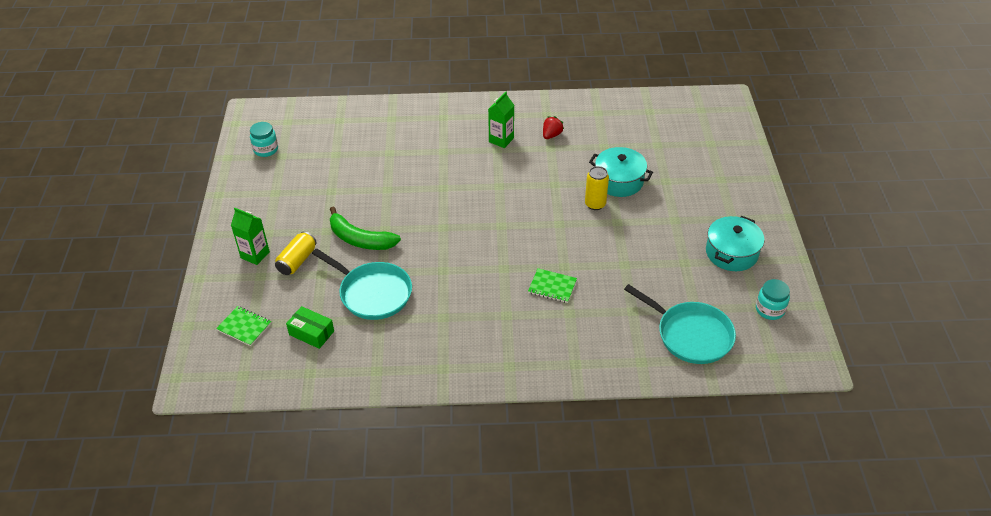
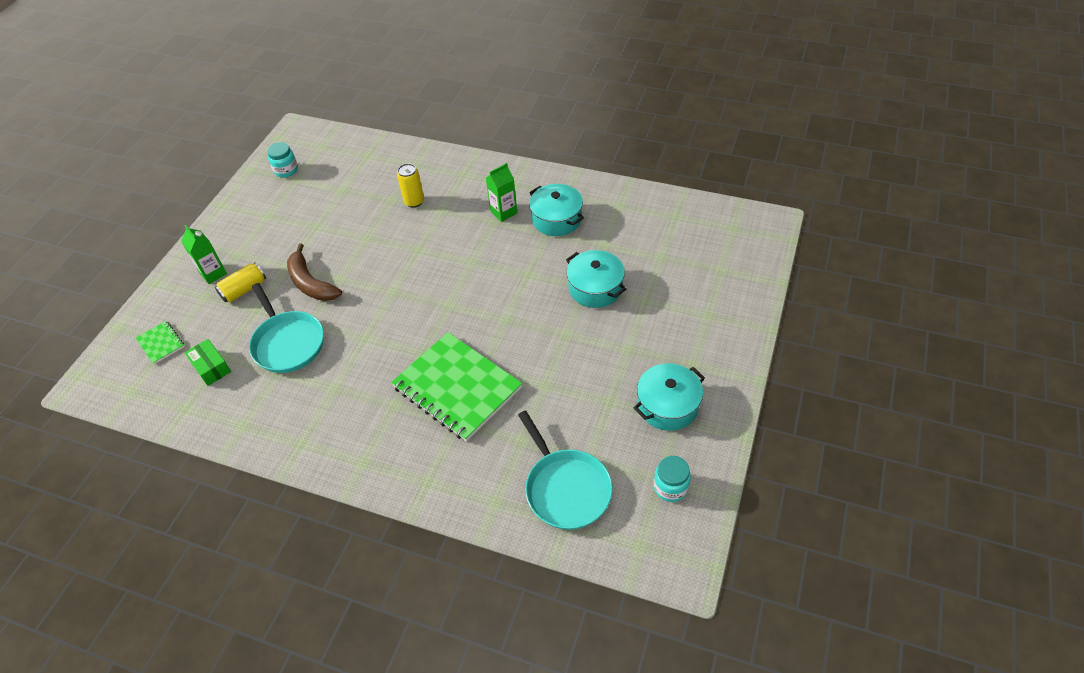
camera: 25 degrees right, 5 degrees up
(360, 239) = (311, 283): green banana -> brown banana
(551, 135) = (556, 219): red strawberry -> turquoise pot
(552, 286) = (457, 387): green notebook -> green notebook, size x2.30
(595, 204) = (555, 307): yellow can -> yellow can (414, 201)

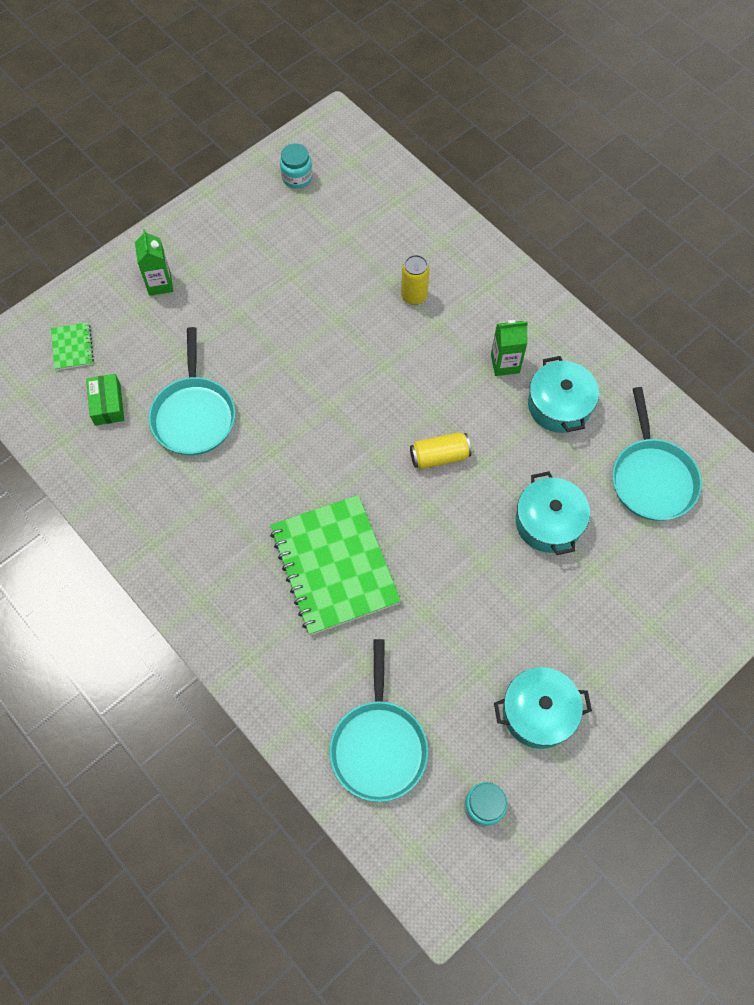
camera: 25 degrees right, 15 degrees up
(244, 290) = (181, 322): yellow can -> yellow can (439, 456)
(311, 283) = (252, 350): brown banana -> none
(647, 232) = (652, 478): none -> turquoise pan

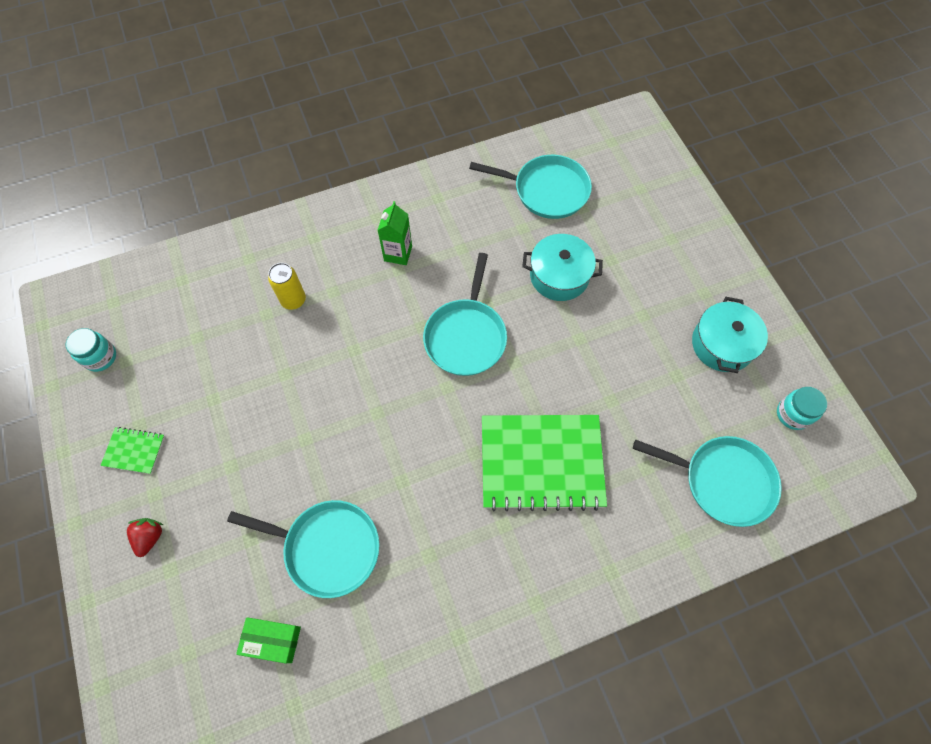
camera: 70 degrees left, 0 degrees up
(72, 347) = (179, 662): green notebook -> green notebook (134, 451)
(160, 284) = (150, 537): green carton -> red strawberry
(439, 456) = (466, 336): yellow can -> turquoise pan
(559, 405) = (455, 228): turquoise pot -> none

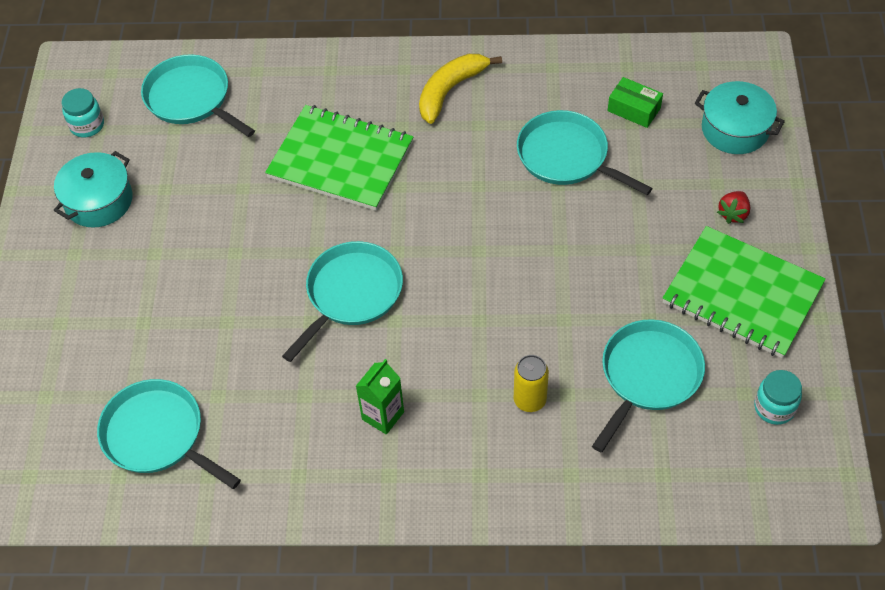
camera: 155 degrees left, 10 degrees down
(134, 451) = (742, 294): green notebook -> green notebook, size x2.30
(205, 350) = (648, 375): none -> turquoise pan
(474, 592) = (450, 90): none -> yellow banana
(559, 276) = (213, 324): turquoise pot -> turquoise pot (735, 129)

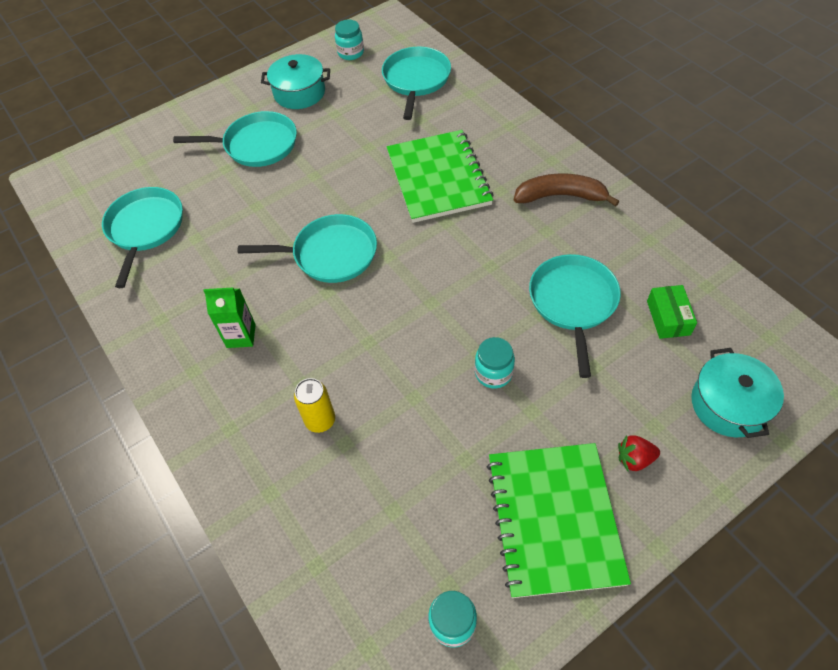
camera: 55 degrees right, 0 degrees up
(450, 90) = (561, 196): yellow banana -> brown banana
(587, 251) = (493, 373): none -> turquoise jar
(648, 375) = (407, 493): turquoise pan -> turquoise pan (257, 145)

